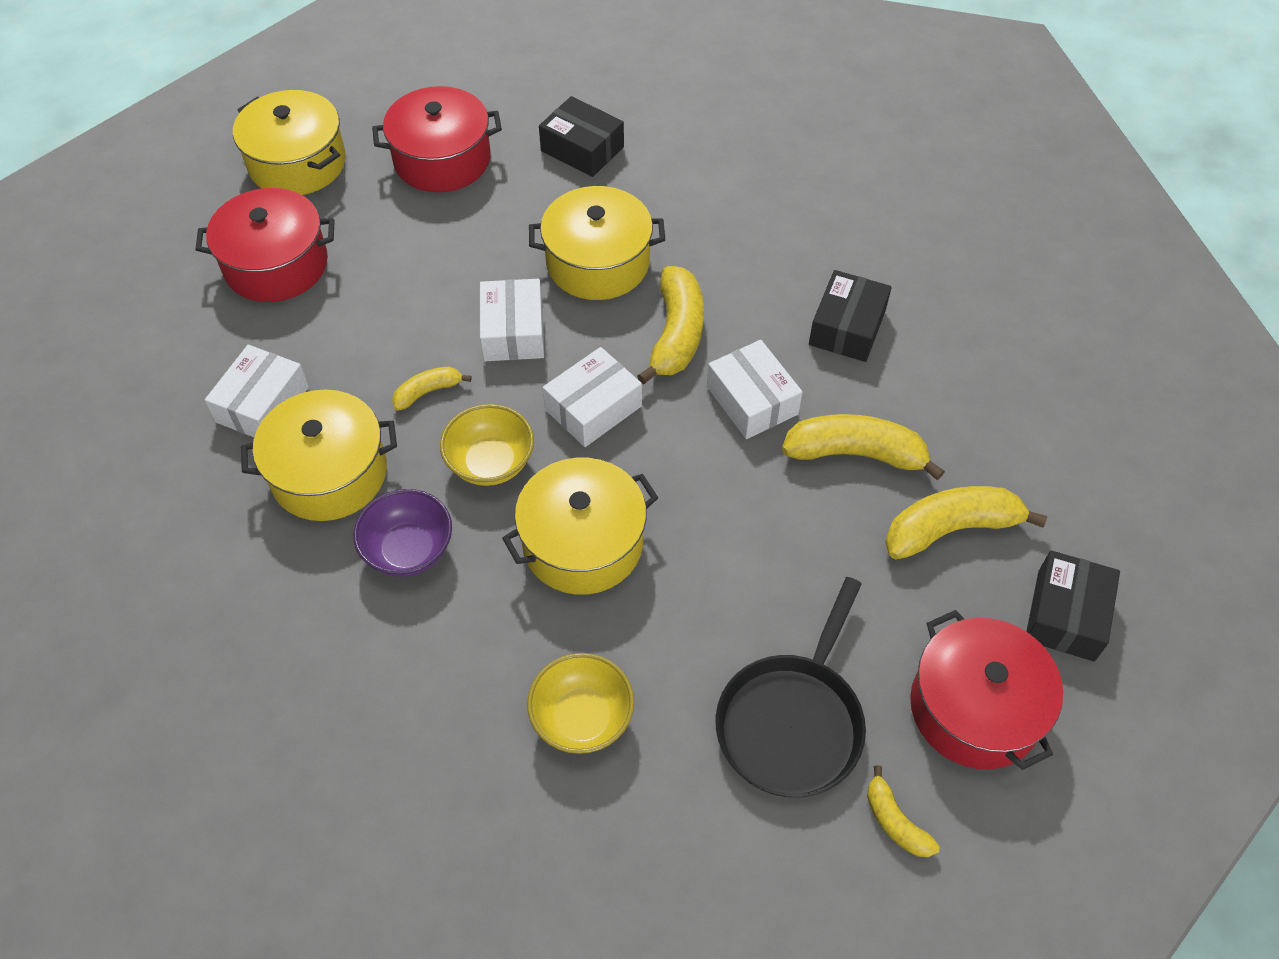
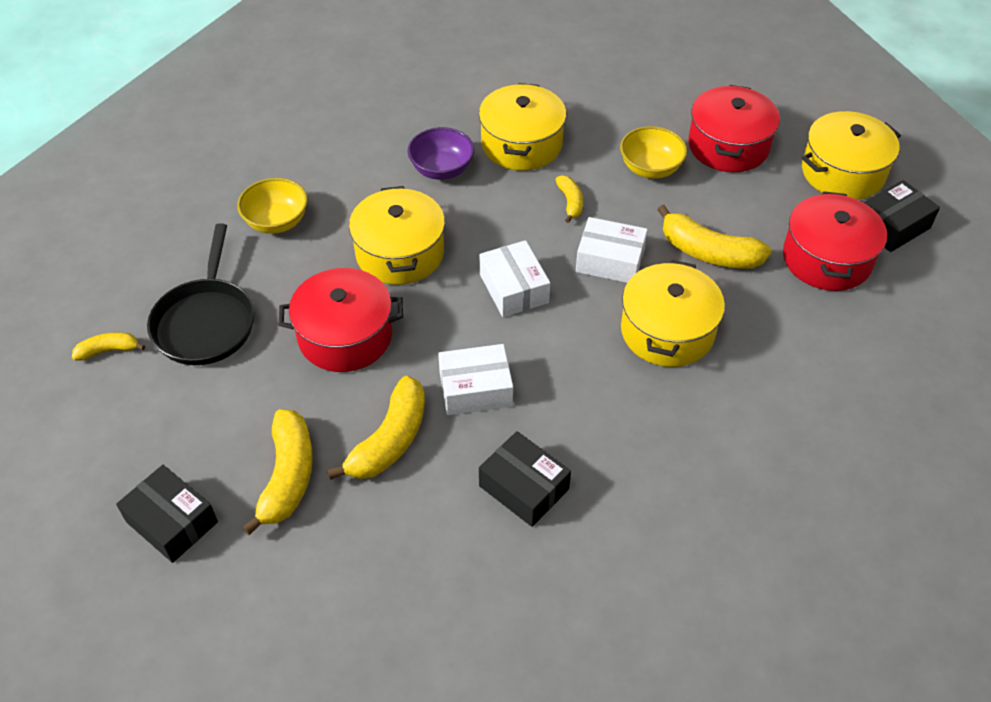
camera: 110 degrees right, 5 degrees down
(263, 404) = (594, 122): white box -> none
(490, 463) = (491, 222): yellow bowl -> yellow bowl (650, 168)
(582, 149) = (819, 358): black box -> black box (892, 226)
(676, 334) = (566, 360): yellow banana -> yellow banana (708, 252)
(792, 721) = (206, 322): black pan -> black pan turned 135 degrees counterclockwise
(975, 708) = (146, 427): red pot -> red pot (345, 336)

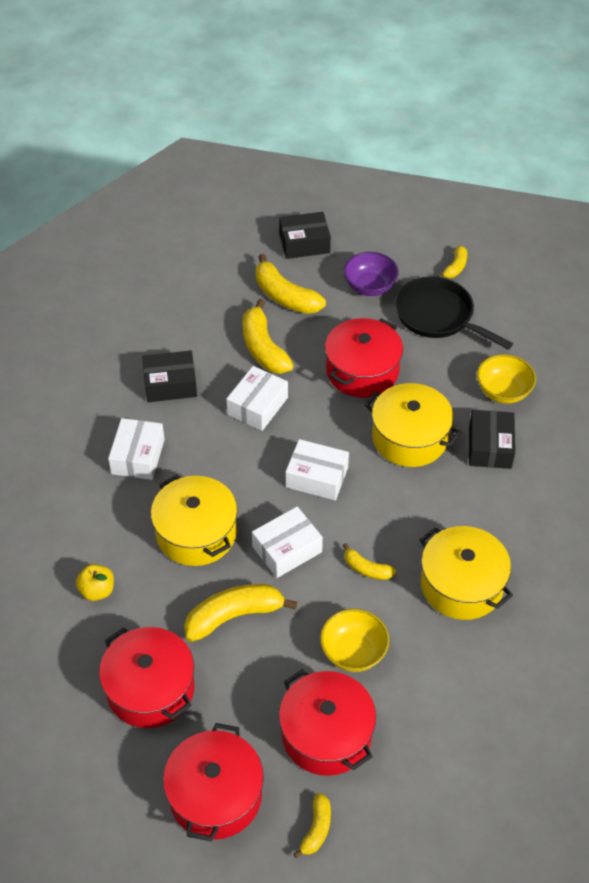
camera: 130 degrees right, 0 degrees up
(442, 169) = (476, 514): purple bowl -> purple bowl (369, 287)
(641, 441) = (138, 456): none -> white box
(793, 114) = (316, 829): none -> yellow banana
(802, 357) = (97, 591): none -> yellow apple
(843, 172) = (215, 795): yellow pot -> red pot
(892, 226) = (130, 771): black box -> black box (490, 447)

